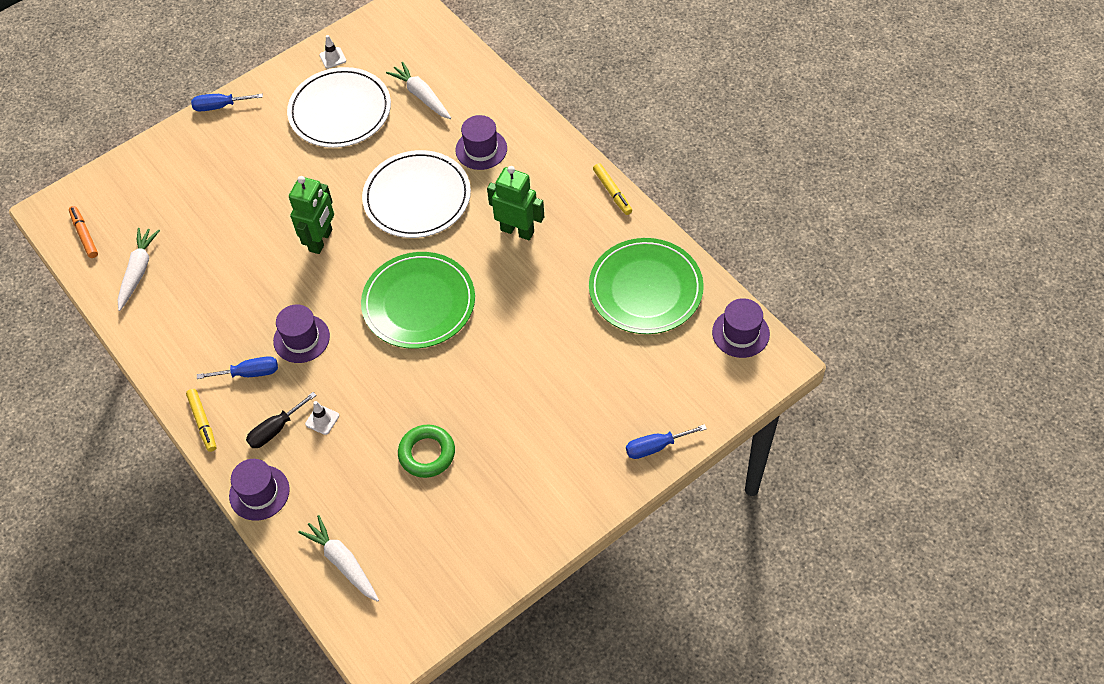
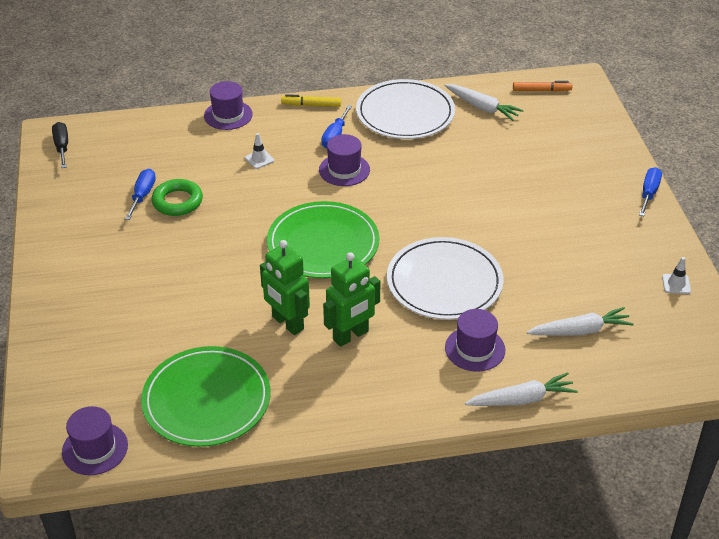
camera: 115 degrees right, 15 degrees down
(275, 429) = (273, 135): black screwdriver -> black screwdriver (62, 147)
(321, 240) = (438, 208): green robot -> green robot (287, 323)
(340, 111) = (594, 266): white plate -> white plate (405, 113)
(343, 562) = (135, 136): white carrot -> white carrot (521, 399)
(612, 192) = (343, 428): yellow marker -> none
(656, 447) = (49, 333): blue screwdriver -> blue screwdriver (142, 195)

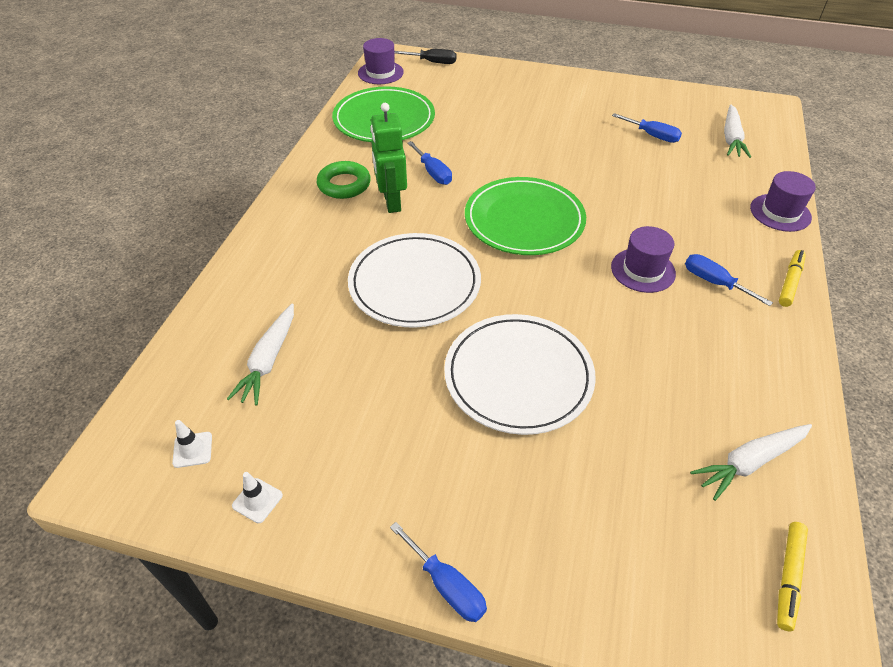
camera: 115 degrees right, 5 degrees up
(62, 147) = (746, 108): black screwdriver -> black screwdriver (433, 62)
(177, 201) = (634, 152): green ring -> green ring (344, 184)
(259, 159) = (686, 214): white traffic cone -> white traffic cone (192, 450)
(287, 323) = (433, 173): green robot -> blue screwdriver
(405, 113) = (751, 365): white plate -> white plate (518, 376)
(475, 349) = (313, 271): purple hat -> none
(521, 399) = (231, 277): white carrot -> white carrot (731, 138)
(541, 90) = (788, 577): orange marker -> yellow marker

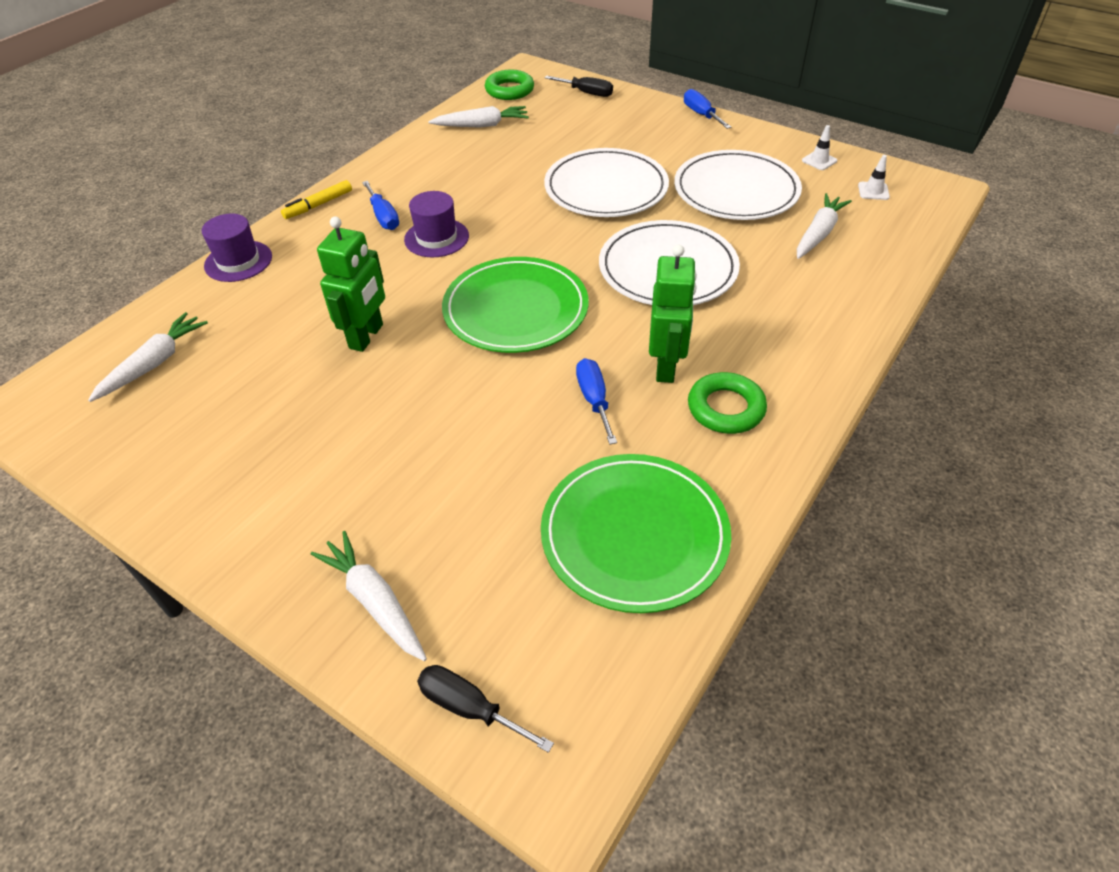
camera: 160 degrees left, 0 degrees up
(365, 409) = (736, 190): none -> white plate
(380, 73) = (601, 698): purple hat -> none
(496, 79) = (375, 601): none -> white carrot
(615, 179) = (367, 336): none -> green robot
(652, 136) = (248, 393): blue screwdriver -> none
(660, 605) = (586, 93): none -> black screwdriver
(788, 577) = (509, 90): yellow marker -> green ring

